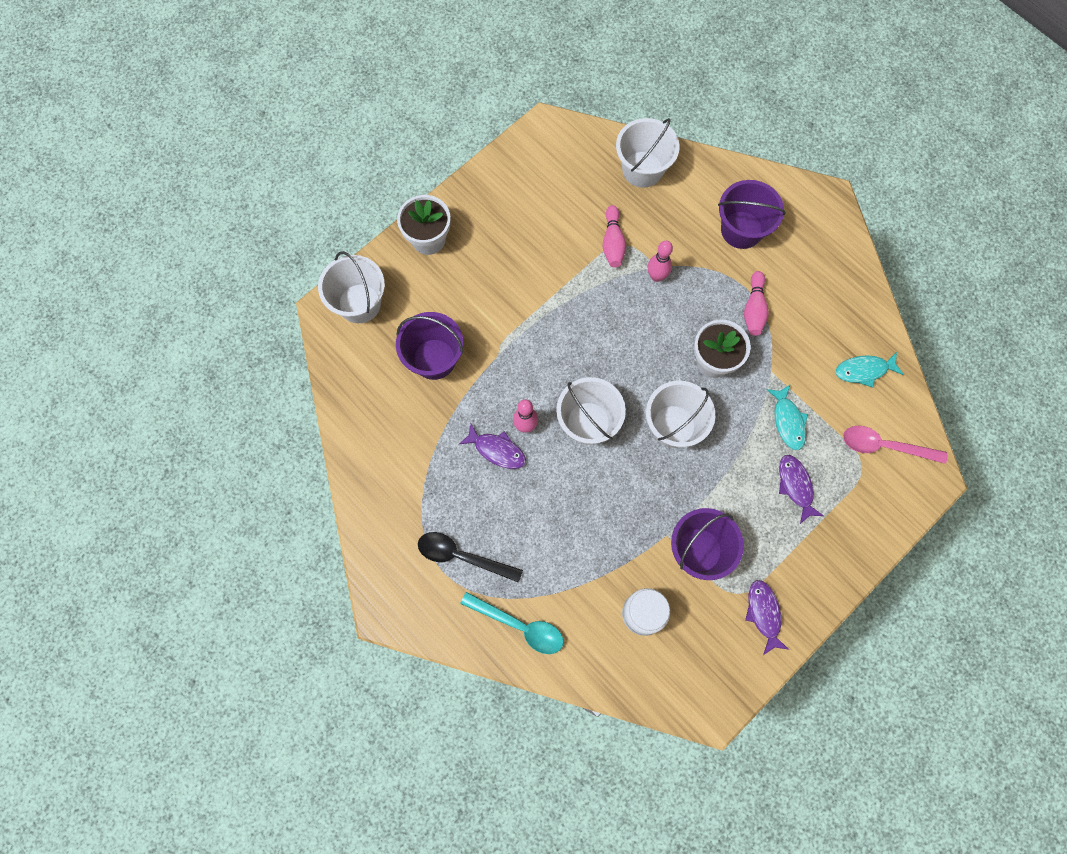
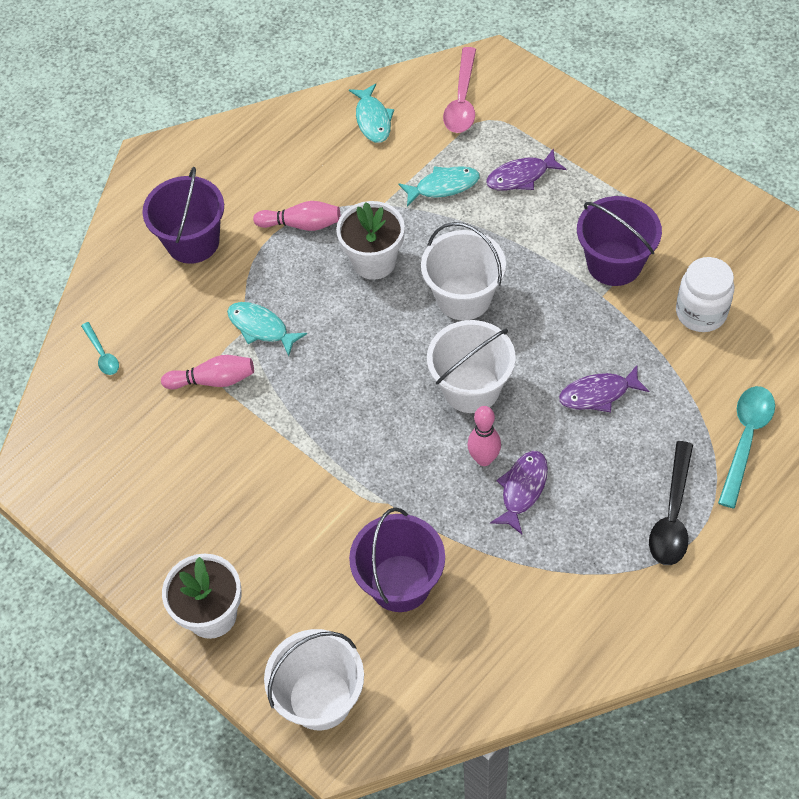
camera: 90 degrees left, 15 degrees down
(642, 169) = (102, 354): white bucket -> turquoise spoon
(656, 276) = (261, 328): pink bowling pin -> turquoise fish
(764, 614) = (674, 200): purple fish -> purple fish (598, 394)

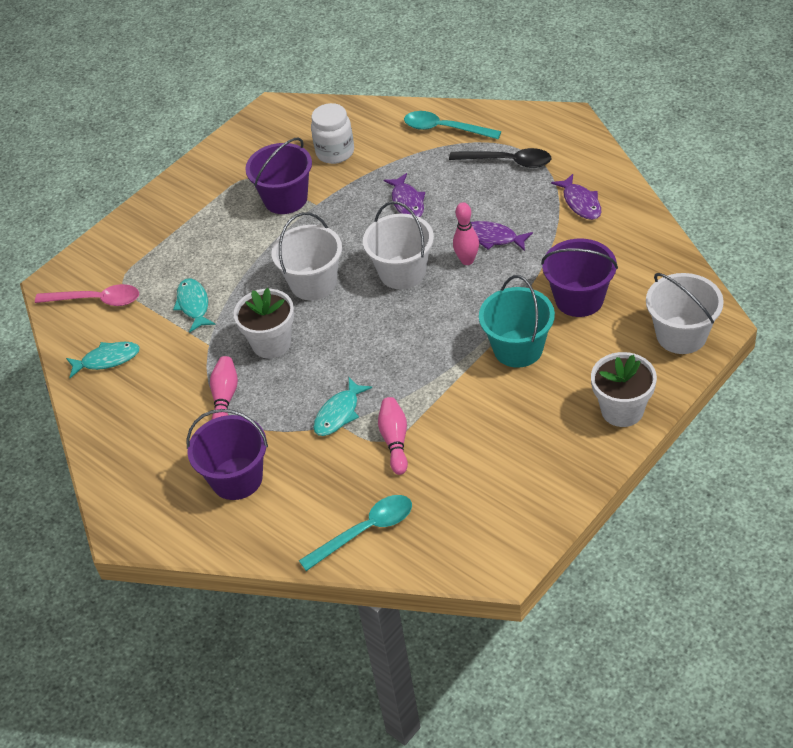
camera: 90 degrees left, 10 degrees down
(102, 354) = (365, 531): turquoise spoon -> turquoise spoon, size x1.79
(327, 508) = (518, 348): none -> turquoise bucket
(521, 177) = (190, 257): purple fish -> purple fish (580, 203)

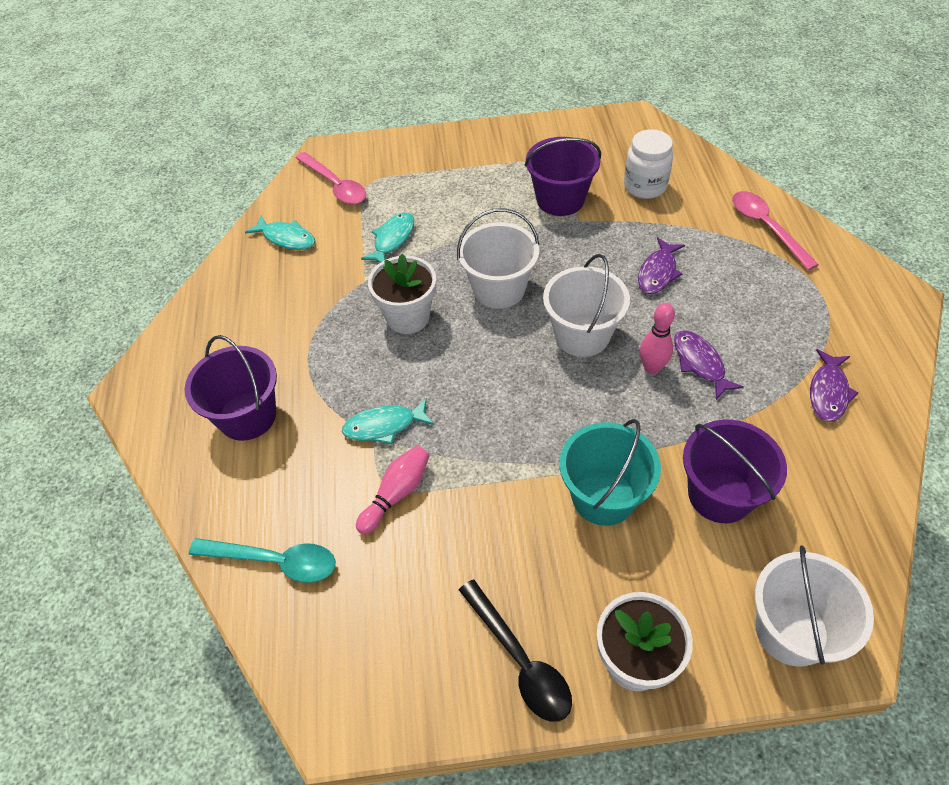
camera: 40 degrees right, 5 degrees up
(225, 398) = (321, 337): pink bowling pin -> none
(445, 129) = (766, 227): turquoise spoon -> pink spoon
(508, 162) = (795, 298): black spoon -> black spoon (520, 660)

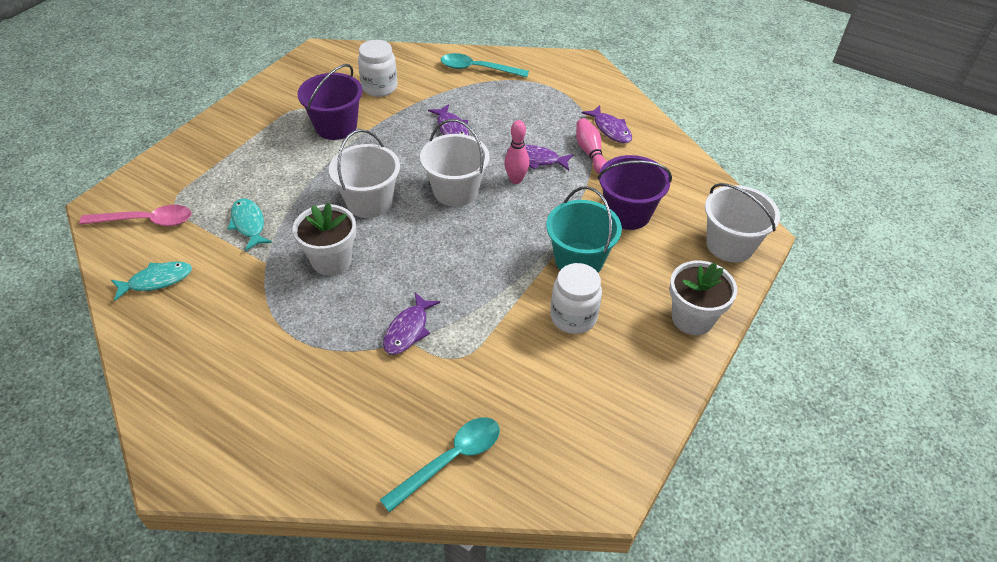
camera: 55 degrees left, 5 degrees down
(247, 416) = (302, 405): purple bucket -> none
(384, 426) = (408, 330): turquoise fish -> purple fish
(396, 494) = (470, 357): pink bowling pin -> pink bowling pin (590, 152)
(520, 660) = (647, 369): black spoon -> none
(524, 544) = (573, 317): none -> white jar
(766, 227) = (477, 69): pink spoon -> turquoise spoon

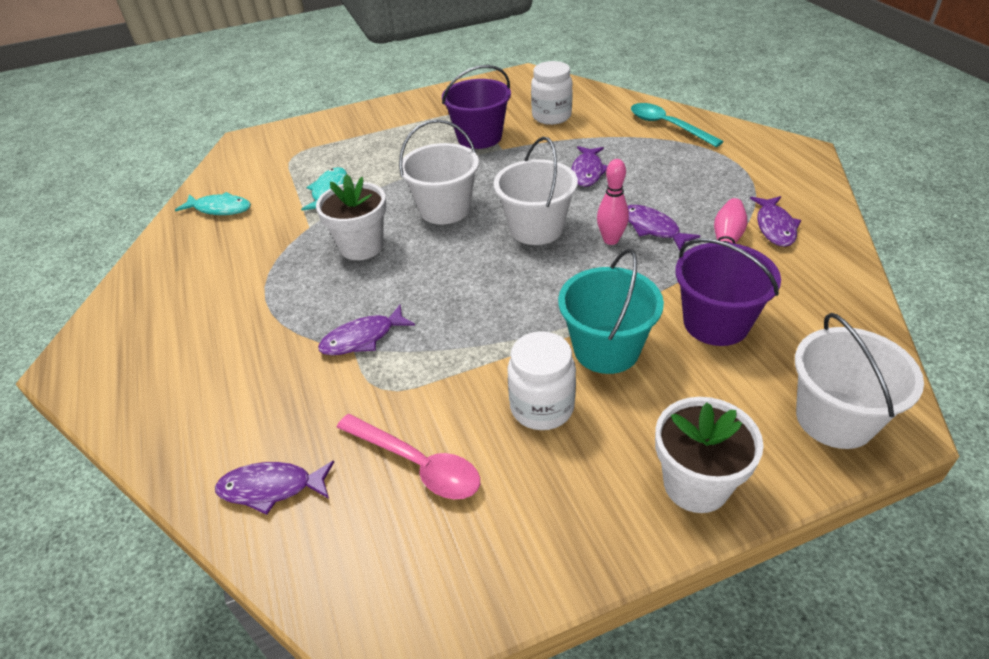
camera: 40 degrees right, 5 degrees down
(146, 221) = (260, 162): pink spoon -> pink spoon (417, 464)
(450, 460) = (271, 488): turquoise spoon -> purple fish

